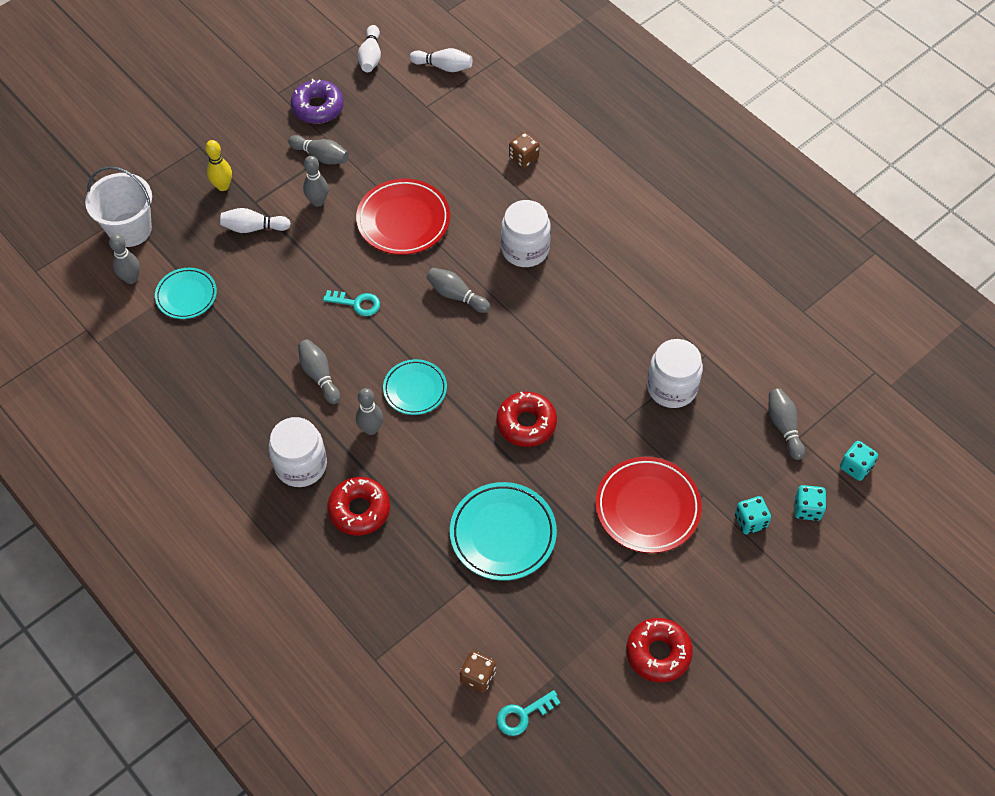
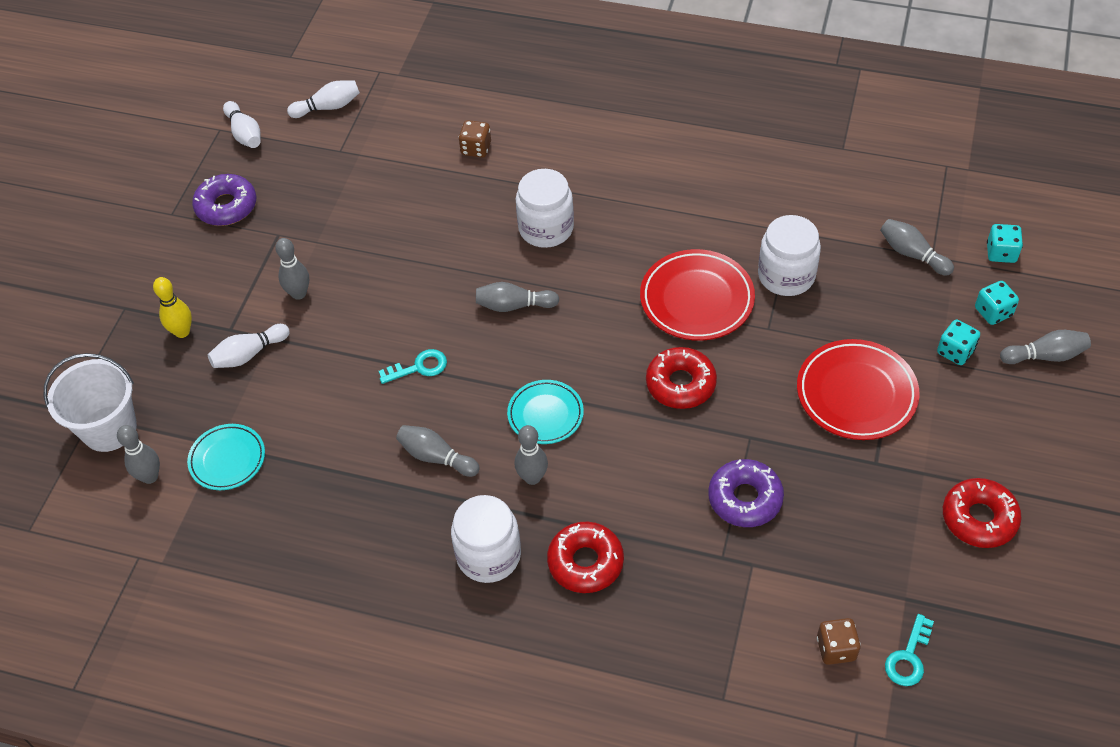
camera: 30 degrees left, 5 degrees down
(321, 156) = (267, 250): grey bowling pin -> grey bowling pin (1045, 356)
(403, 220) = (403, 265): red plate -> red plate (696, 299)
(503, 534) = (745, 498): turquoise plate -> purple donut

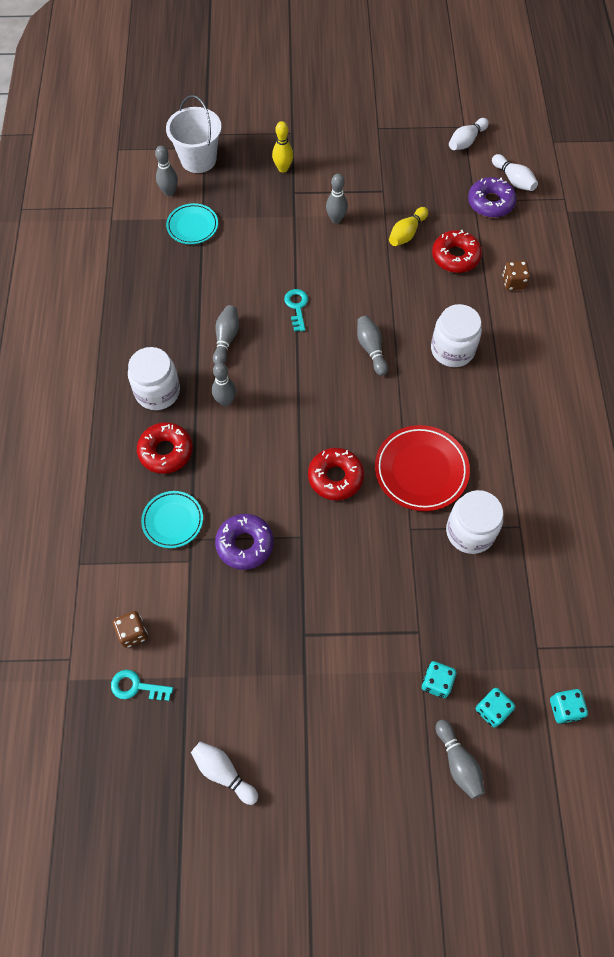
camera: 70 degrees right, 10 degrees up
(226, 206) = (396, 154): purple donut -> purple donut (490, 203)
(249, 354) = (277, 209): white bowling pin -> white bowling pin (223, 772)
(357, 227) = (407, 233): none -> yellow bowling pin
(419, 367) = (297, 307): turquoise key -> turquoise key turned 150 degrees counterclockwise
(545, 414) = (280, 395): turquoise plate -> turquoise plate (173, 521)
(856, 394) = (366, 608): red plate -> none
(912, 254) = (533, 630): grey bowling pin -> none
(979, 518) = (272, 724): red donut -> red donut (455, 256)

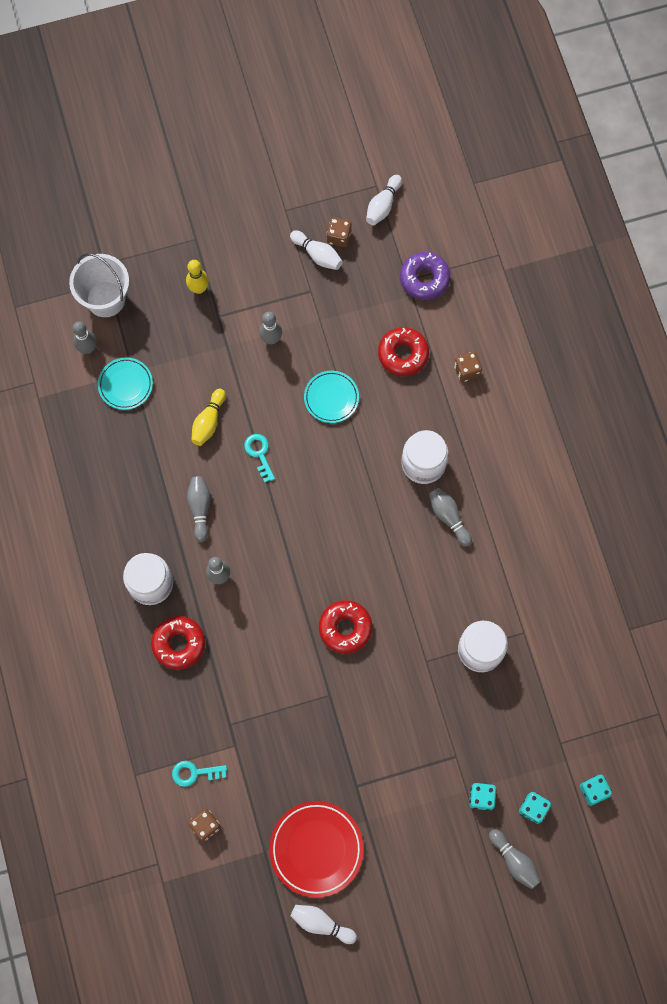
camera: 15 degrees left, 10 degrees up
(136, 686) = (224, 872): turquoise key -> turquoise key (194, 773)
(173, 521) = (207, 711): turquoise plate -> turquoise plate (331, 398)
(245, 544) = (280, 716): purple donut -> none
(371, 349) = (344, 483): grey bowling pin -> grey bowling pin (448, 517)
(407, 233) = (347, 338): yellow bowling pin -> yellow bowling pin (208, 422)
(420, 156) = (339, 237): none -> brown dice
(421, 470) = (422, 600): red plate -> red plate (316, 849)
(513, 180) = (442, 244): white bowling pin -> white bowling pin (317, 255)

